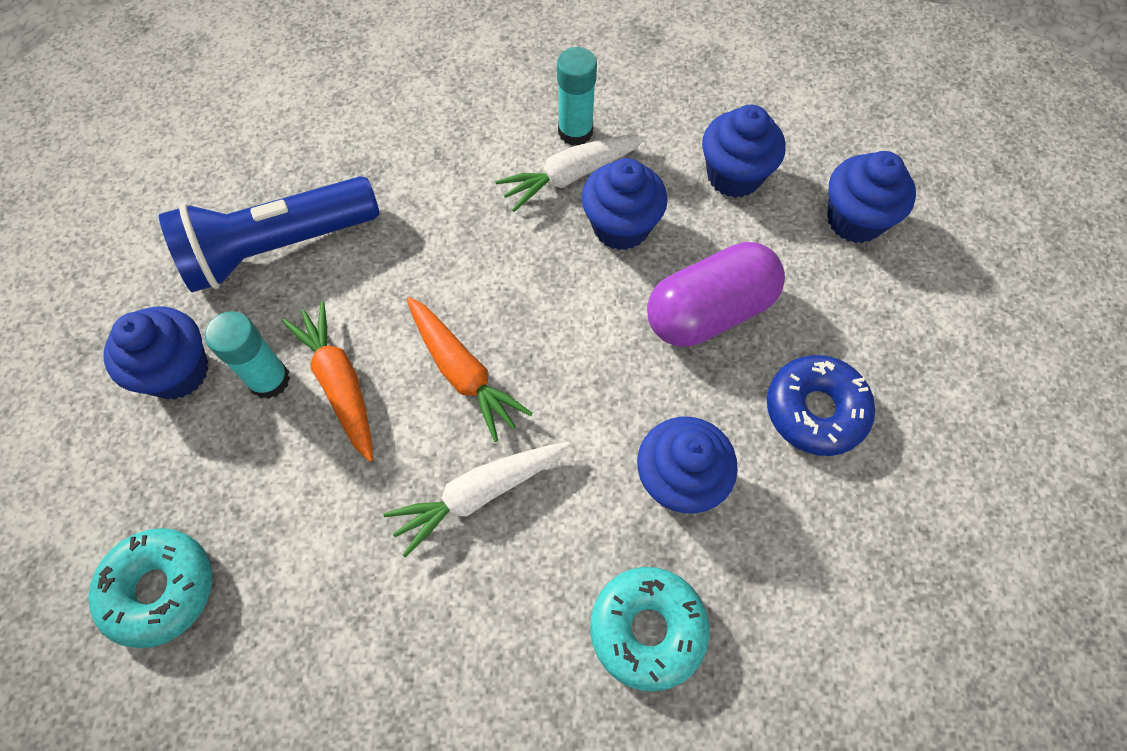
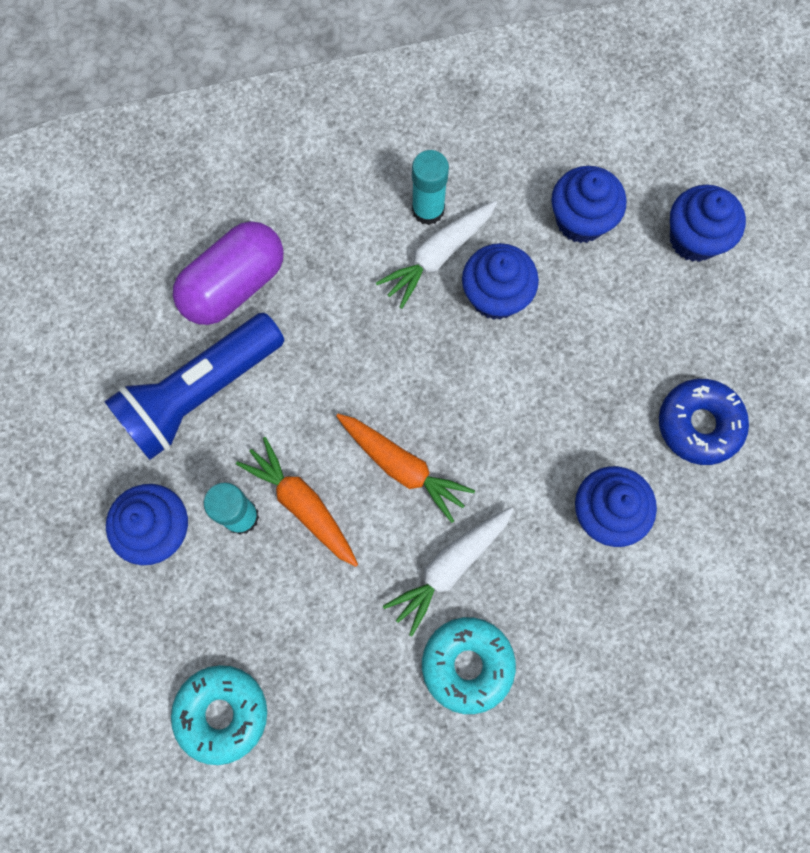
camera: 15 degrees left, 10 degrees up
(647, 629) = (612, 638): turquoise donut -> turquoise donut (467, 664)
(709, 311) = (592, 358): purple capsule -> purple capsule (234, 285)

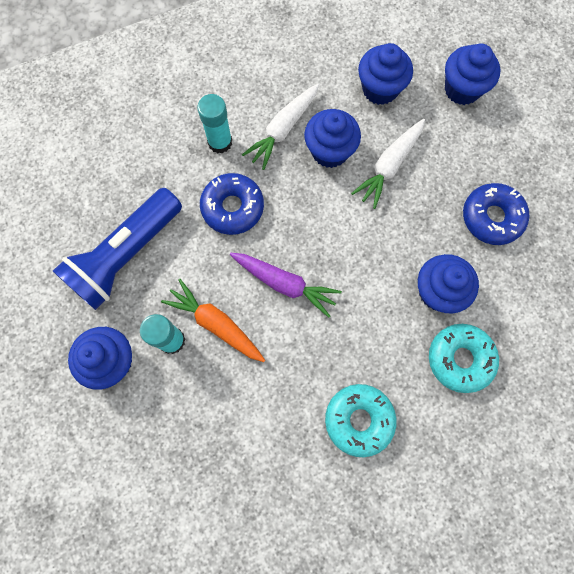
camera: 10 degrees left, 0 degrees up
(222, 713) = (182, 490): turquoise donut -> turquoise donut (460, 359)
(234, 285) = (138, 174): purple capsule -> none
(351, 352) = (232, 207): none -> blue donut
(402, 467) = (284, 284): orange carrot -> purple carrot
(428, 210) = (270, 98): turquoise glue stick -> turquoise glue stick (220, 142)
(450, 567) = (333, 350): white carrot -> white carrot (389, 166)

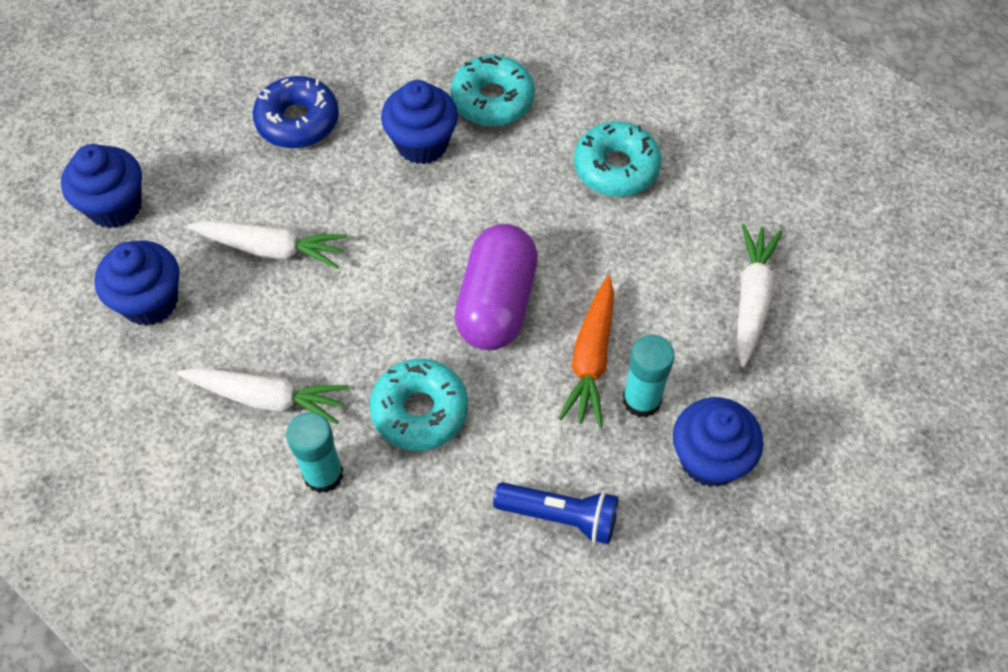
camera: 115 degrees left, 15 degrees down
(126, 256) = (560, 516): blue flashlight -> blue flashlight, size x0.58
(205, 457) = (752, 299): none -> white carrot
(232, 207) = (420, 411): blue donut -> turquoise donut
(284, 284) = (496, 303): purple carrot -> purple capsule
(330, 151) = (278, 326): blue cupcake -> none

